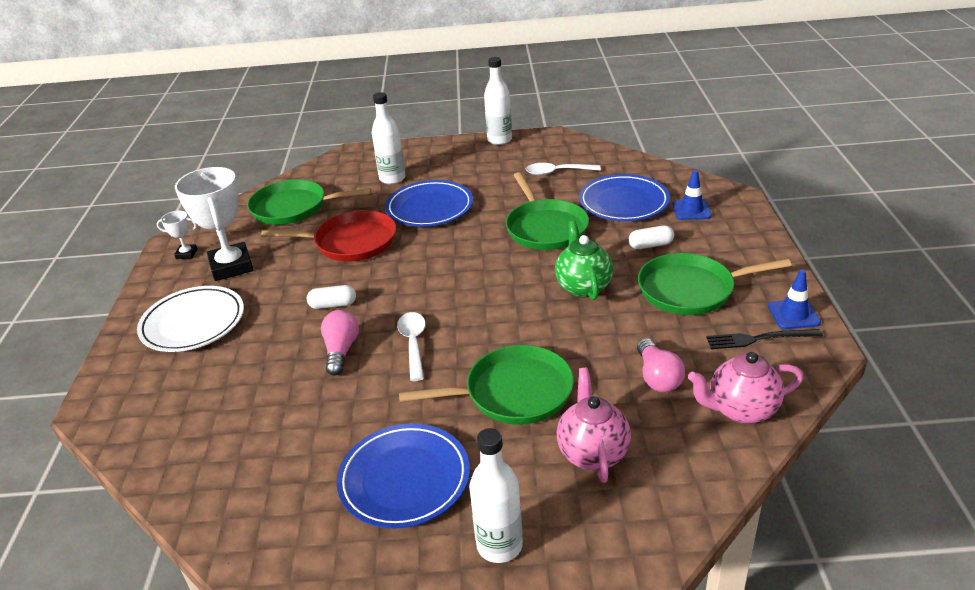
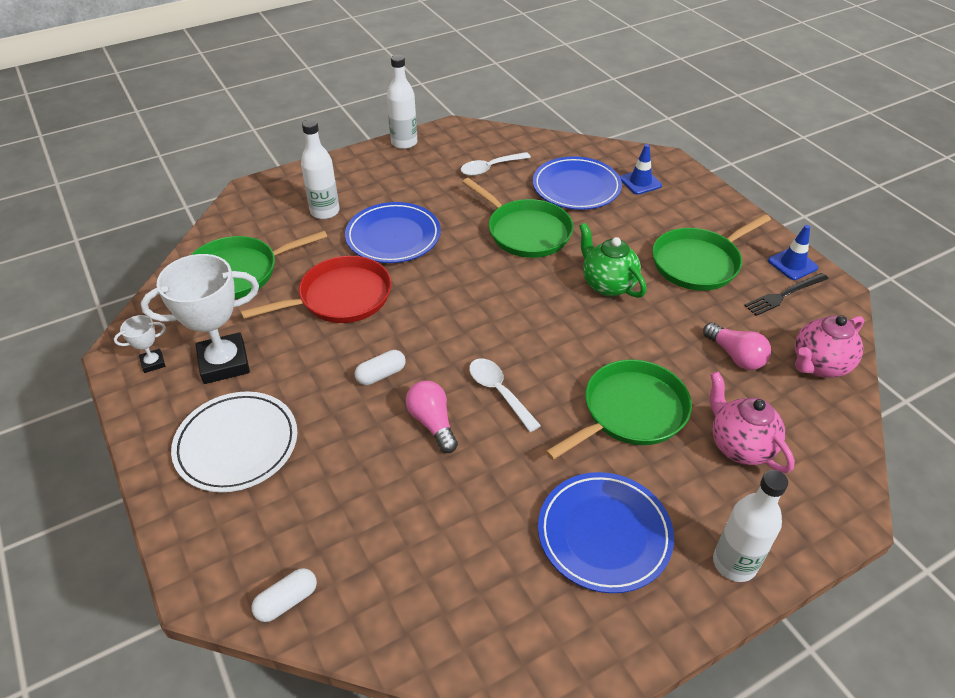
camera: 30 degrees left, 10 degrees up
(231, 266) = (224, 363): white trophy -> white trophy turned 60 degrees counterclockwise
(650, 245) = (633, 227): white capsule -> white capsule (287, 601)

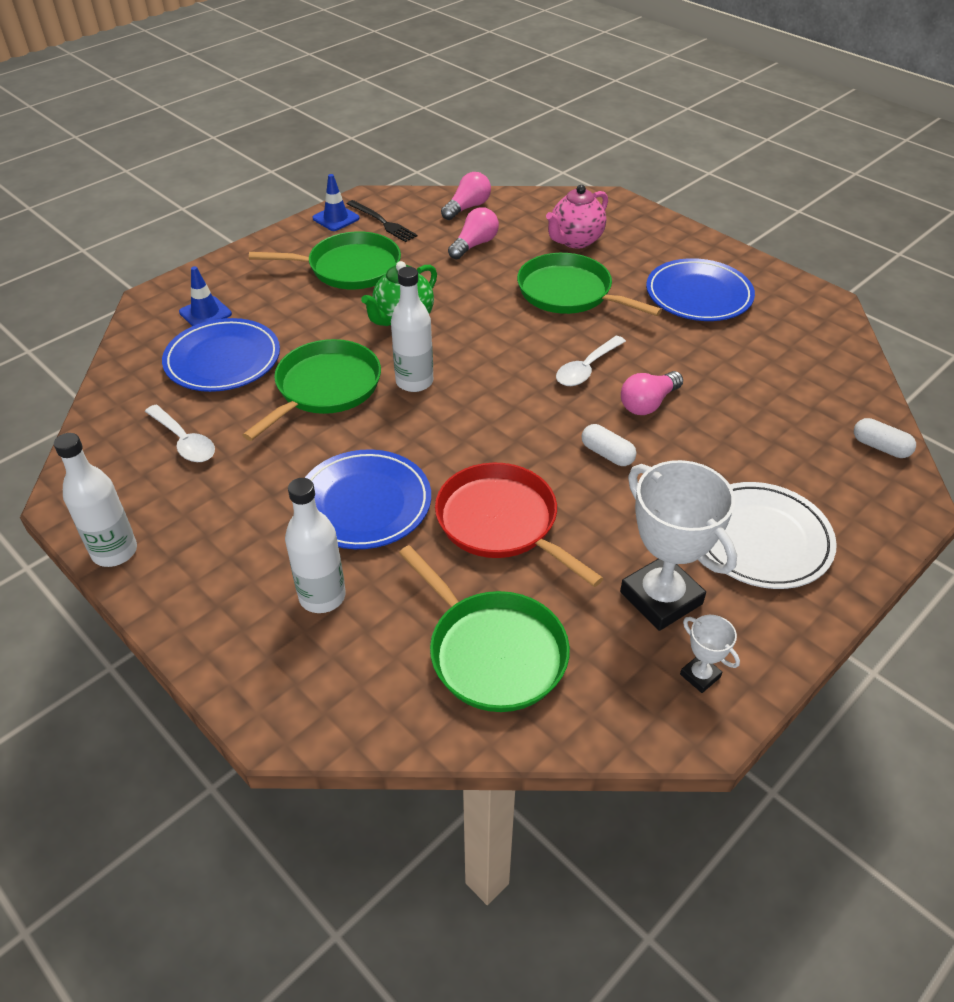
camera: 105 degrees left, 0 degrees up
(698, 263) = (349, 268): green pan -> green pan turned 45 degrees counterclockwise
(734, 563) = (682, 241): white bottle -> white bottle (414, 382)
(819, 365) = (467, 207): pink teapot -> pink light bulb

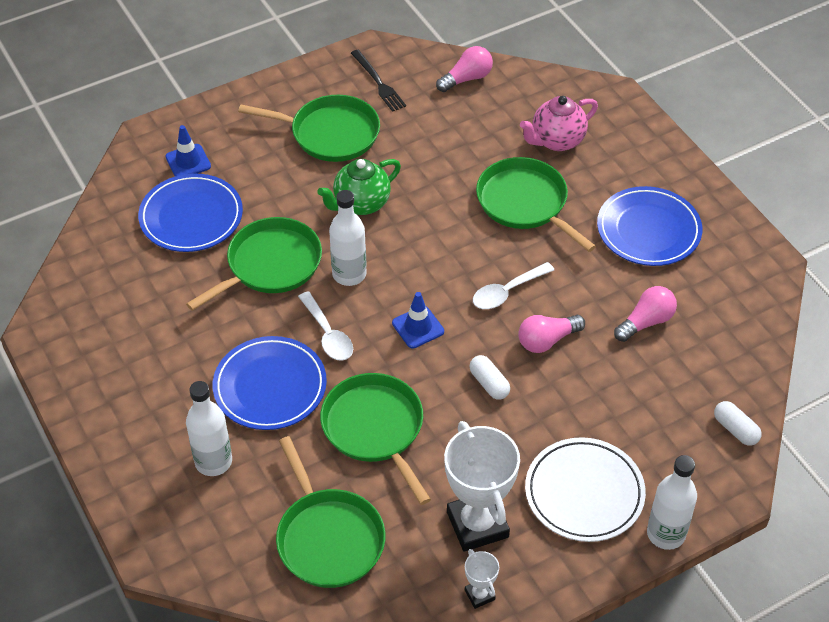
camera: 15 degrees right, 5 degrees up
(114, 552) = (66, 387): white bottle -> white bottle (666, 534)
(184, 441) = (140, 295): white spoon -> white spoon (328, 334)
(336, 218) = (335, 69): blue traffic cone -> blue traffic cone (418, 327)
(474, 245) = (457, 127): pink light bulb -> pink light bulb (646, 322)
(501, 522) = (375, 428): red pan -> green pan

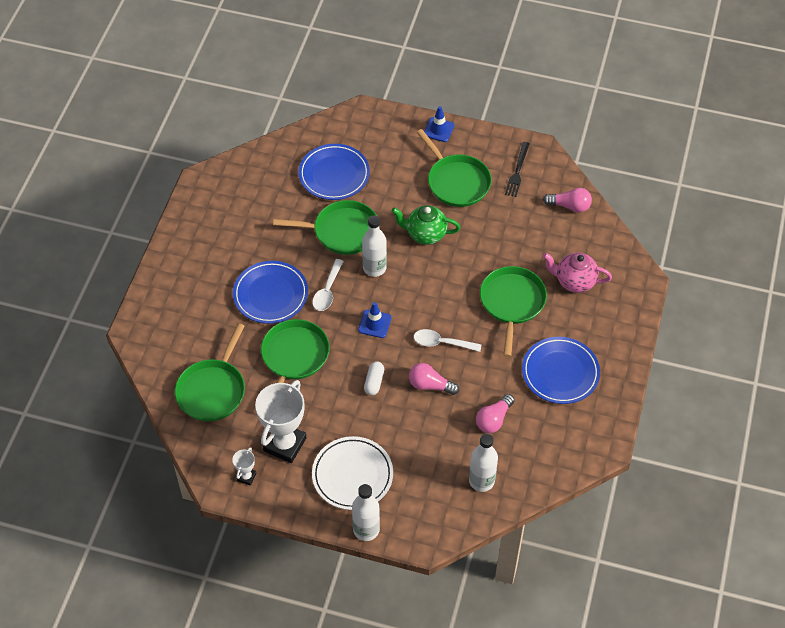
camera: 45 degrees right, 5 degrees up
(188, 161) = (366, 142): blue traffic cone -> blue traffic cone (438, 130)
(213, 462) = (205, 310): white bottle -> white bottle (481, 481)
(646, 322) = (494, 419): pink light bulb -> pink light bulb turned 120 degrees clockwise
(735, 429) = (467, 513): white capsule -> none

